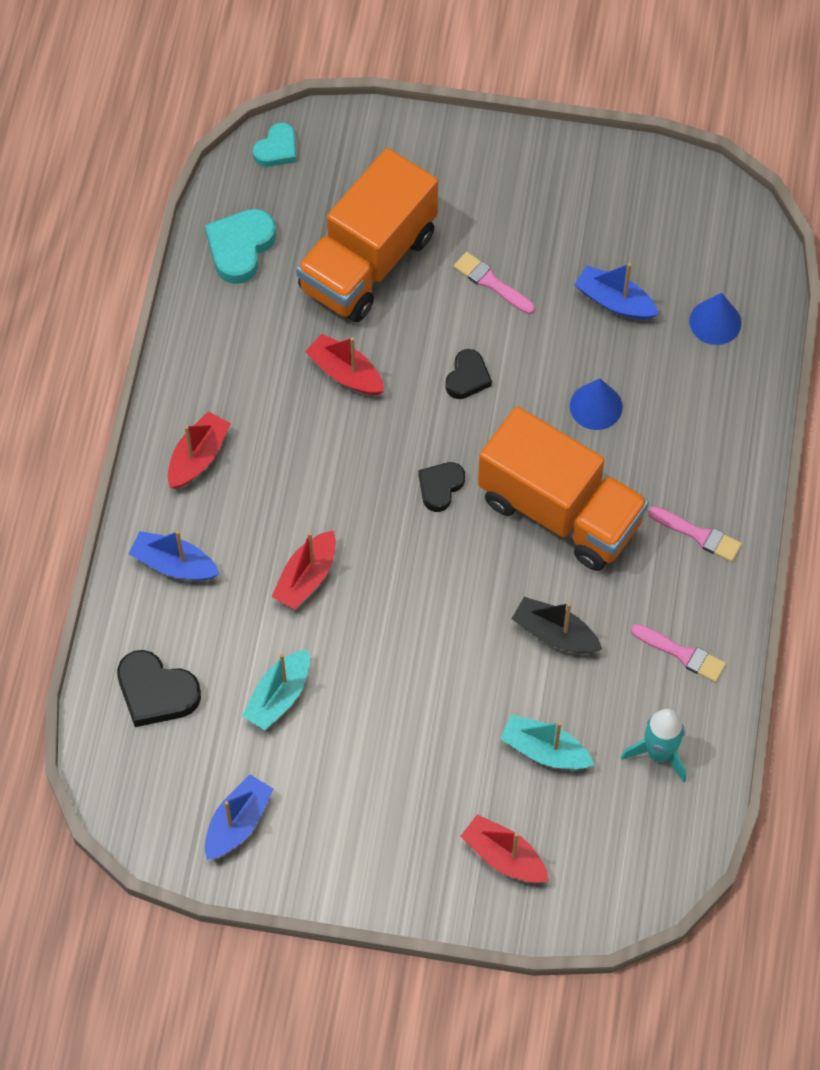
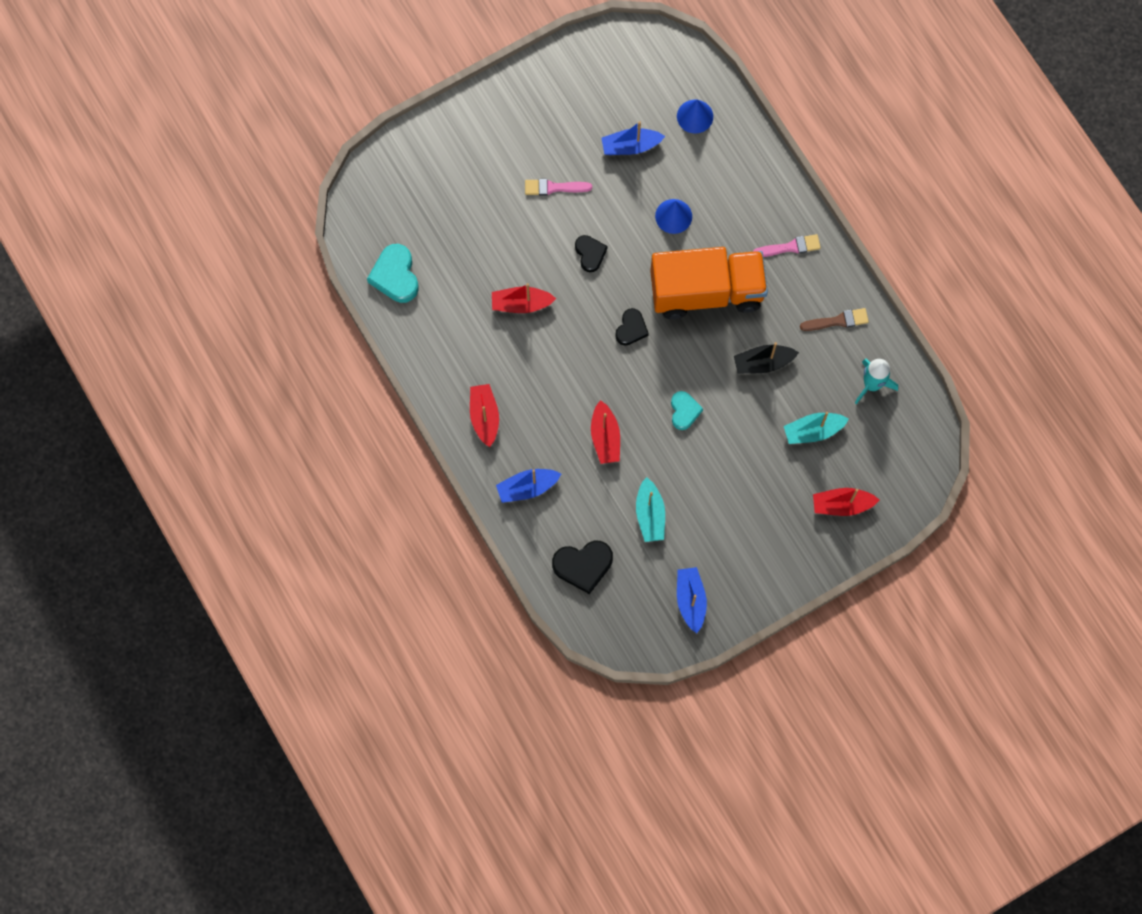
camera: 40 degrees left, 10 degrees up
(277, 149) = (362, 200): turquoise heart -> turquoise heart (684, 411)
(368, 262) = (475, 228): orange truck -> none
(440, 487) = (631, 329): black heart -> black heart turned 150 degrees counterclockwise
(682, 654) = (837, 321): pink brush -> brown brush

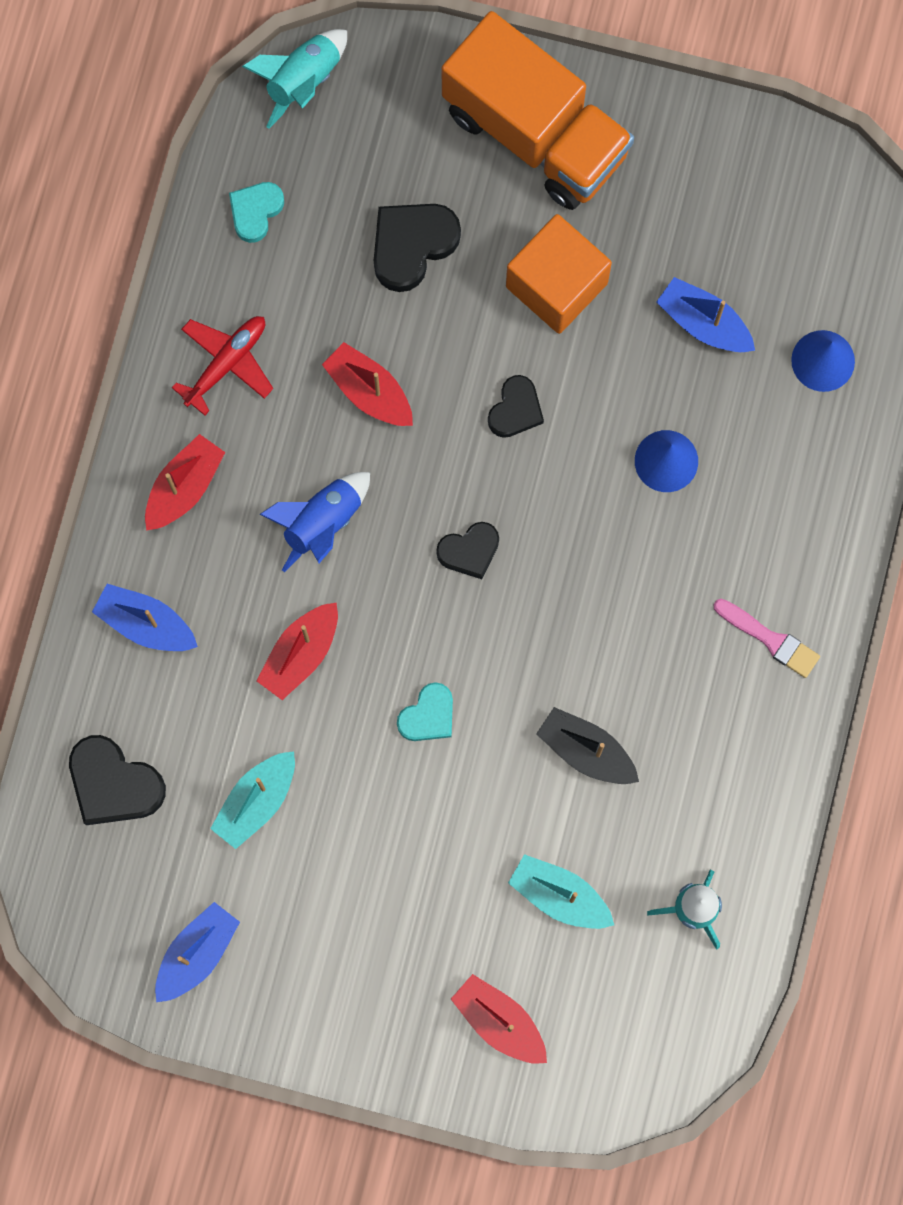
camera: 45 degrees right, 5 degrees up
(359, 204) = (303, 81): none -> turquoise rocket
(395, 276) = (255, 211): turquoise heart -> turquoise heart, size x0.64
(449, 349) = (226, 363): none -> red plane
(476, 228) = (412, 245): none -> black heart
(554, 187) = (556, 285): pink brush -> orange cube
(558, 376) = (322, 523): none -> blue rocket
(706, 291) = (609, 594): orange truck -> orange truck (535, 132)
(837, 321) = (733, 789): brown brush -> none

